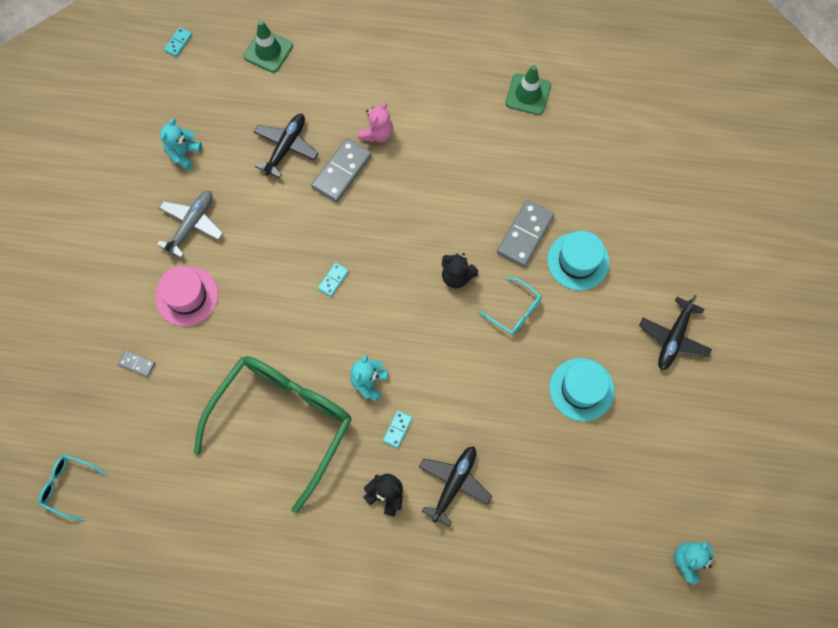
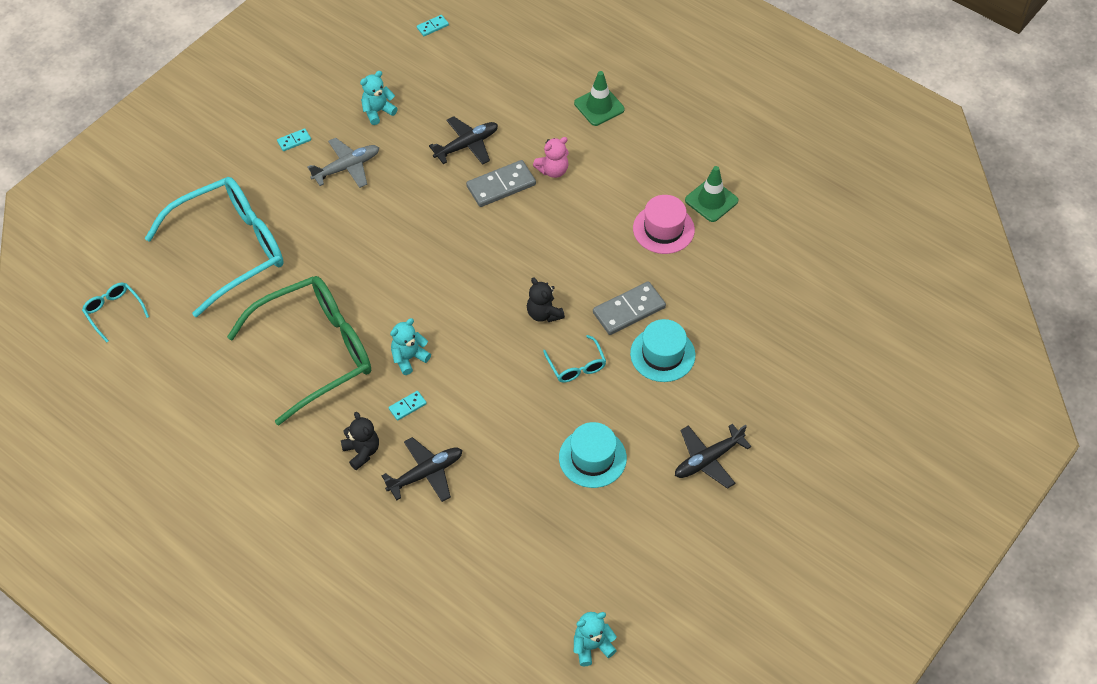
camera: 30 degrees right, 15 degrees down
(137, 364) = (229, 249): grey domino -> turquoise glasses
(187, 296) = (305, 219): pink hat -> pink hat (663, 229)
(268, 51) = (503, 66): green traffic cone -> green traffic cone (599, 106)
(333, 280) = (434, 265): turquoise domino -> turquoise domino (294, 141)

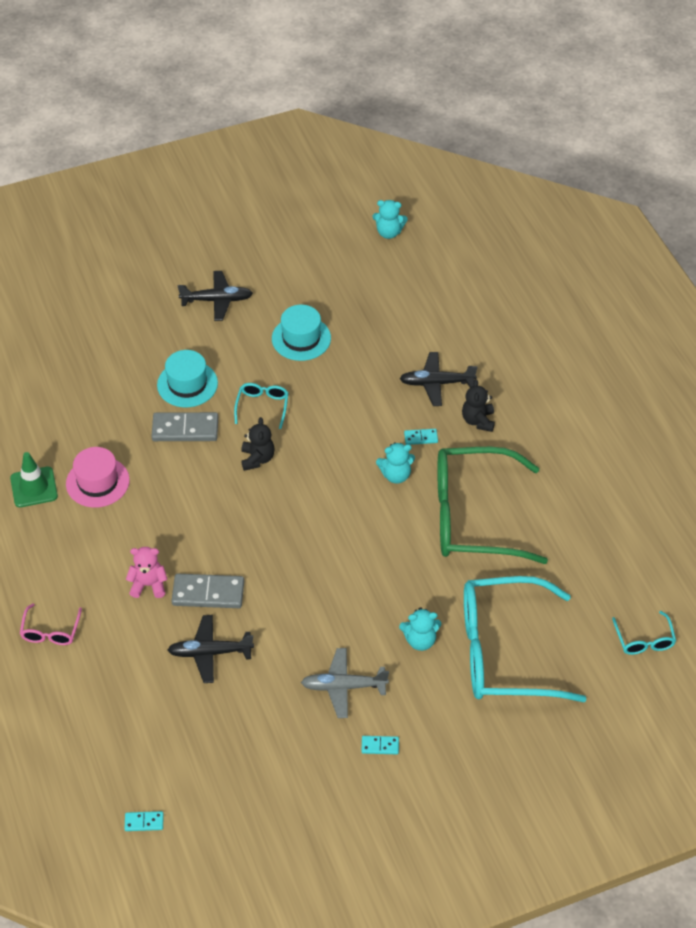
camera: 150 degrees left, 5 degrees down
(378, 111) = (273, 738): turquoise teddy bear -> turquoise teddy bear (420, 640)
(599, 106) = (51, 631): green traffic cone -> pink glasses

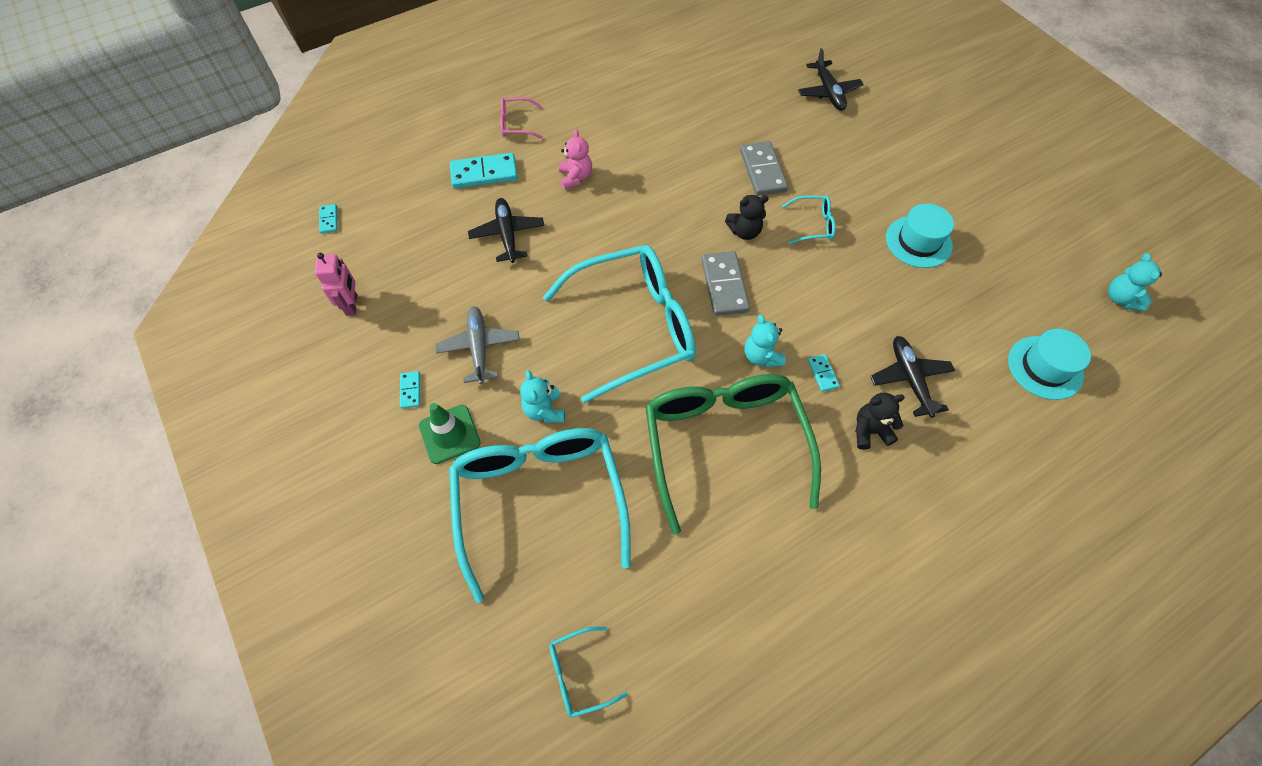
camera: 80 degrees right, 10 degrees up
(34, 487) = (664, 84): green traffic cone -> green traffic cone (449, 434)
(97, 482) = (681, 122): pink hat -> none
(117, 668) = (484, 173): none -> turquoise domino
(187, 384) = (818, 162): turquoise hat -> turquoise hat (1045, 367)
(208, 593) = (574, 221): grey domino -> grey domino (724, 285)
(217, 300) = (937, 165): black plane -> black plane (828, 92)
(268, 797) = (352, 305): none -> pink robot
(346, 562) = (632, 327): none -> turquoise glasses

